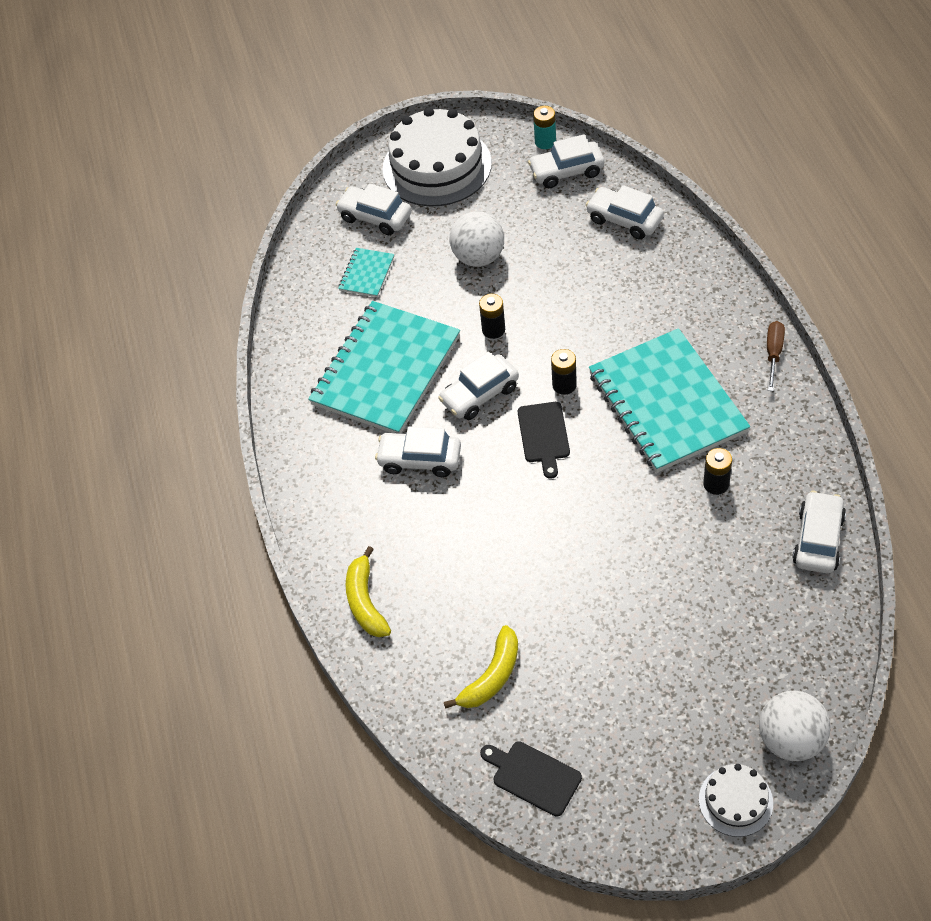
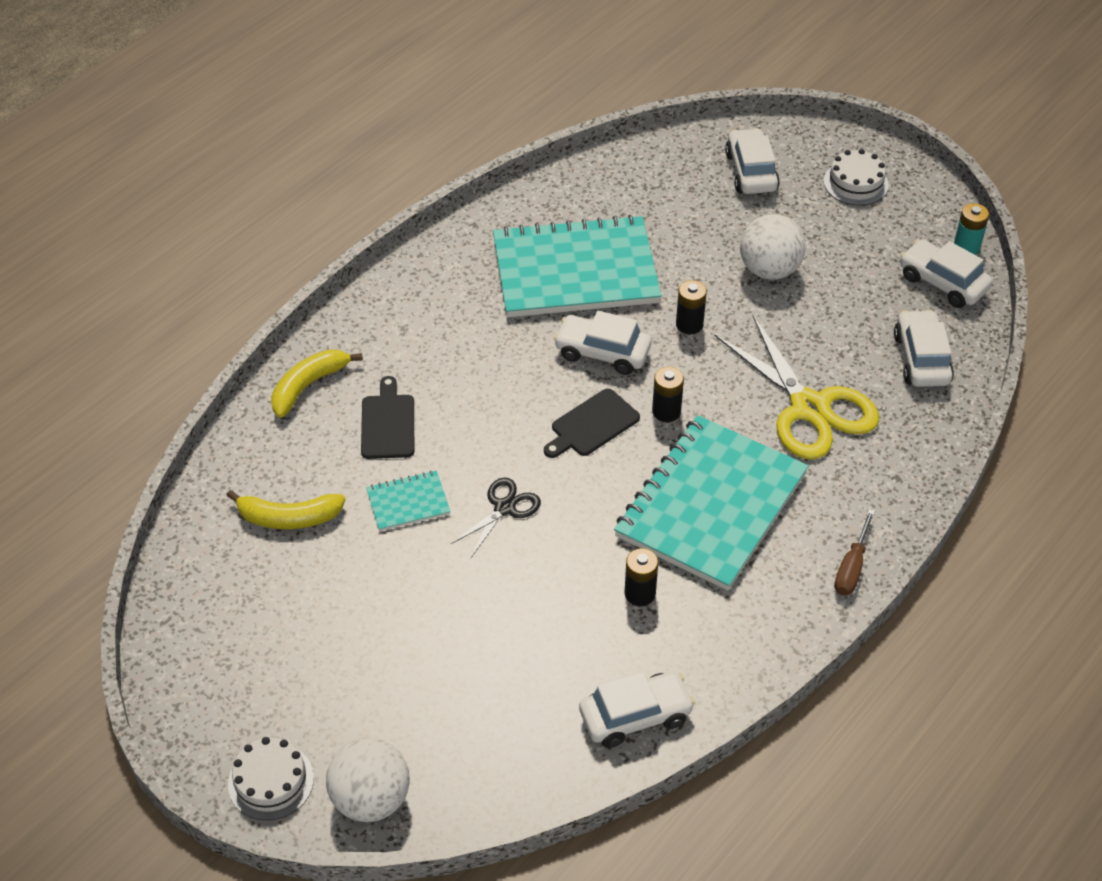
camera: 50 degrees right, 5 degrees down
(366, 274) = (677, 200): turquoise notebook -> turquoise notebook (408, 502)
(420, 460) = (492, 346): white car -> none
(437, 166) = (856, 183): white cake -> white cake, size x0.50
(533, 776) = (201, 602): black cutting board -> black cutting board (388, 423)
(583, 528) = (504, 508): none -> black scissors
(622, 303) = (809, 408): none -> yellow scissors
(773, 353) = (852, 567): brown screwdriver -> brown screwdriver turned 135 degrees clockwise

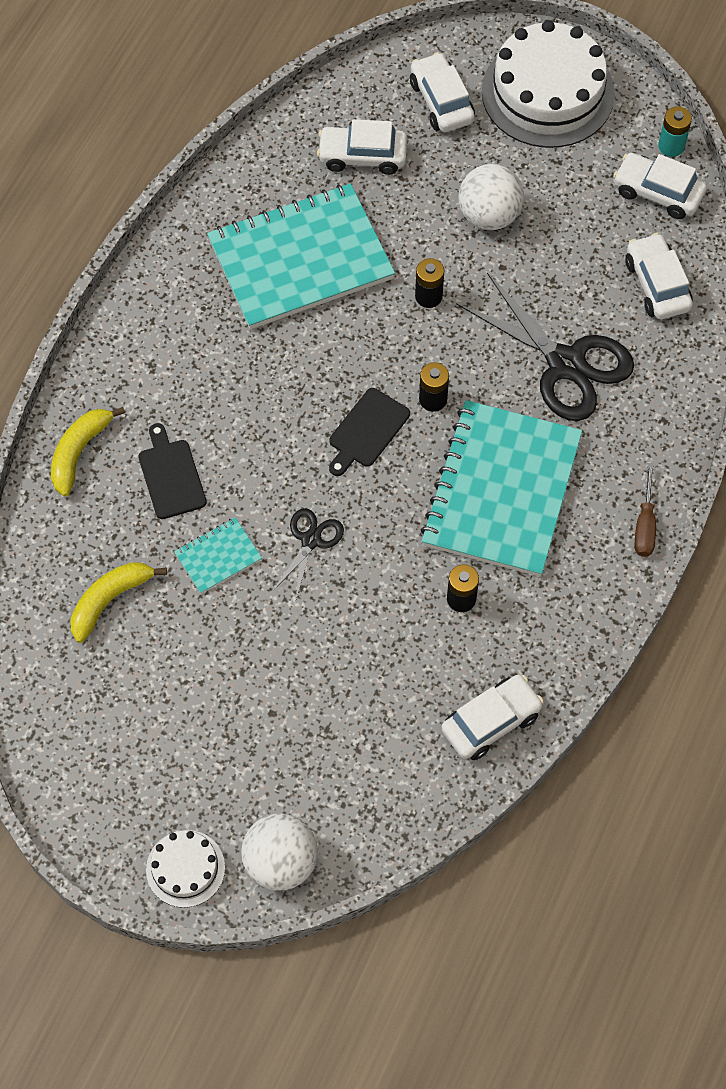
camera: 15 degrees left, 15 degrees up
(289, 518) = (110, 600): yellow banana -> yellow banana turned 150 degrees clockwise
(602, 352) = (354, 348): white car -> white car (362, 156)
(809, 408) = (566, 364): yellow scissors -> black scissors
(856, 183) = (547, 93): white cake -> white cake, size x2.02

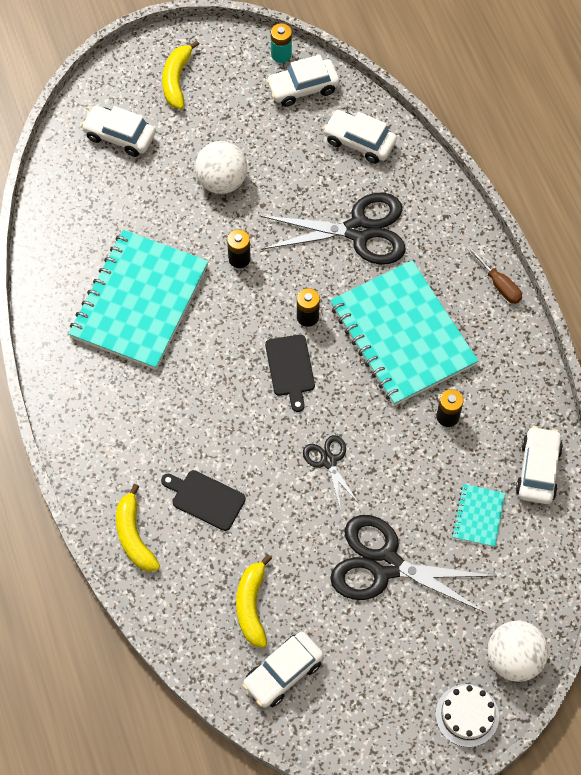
camera: 45 degrees left, 0 degrees up
(218, 556) = (286, 520): turquoise notebook -> turquoise notebook (478, 516)
(260, 674) = (385, 565): none -> black scissors
(362, 156) = (108, 208): white car -> white car (283, 673)
(547, 93) = (177, 80): white cake -> yellow banana

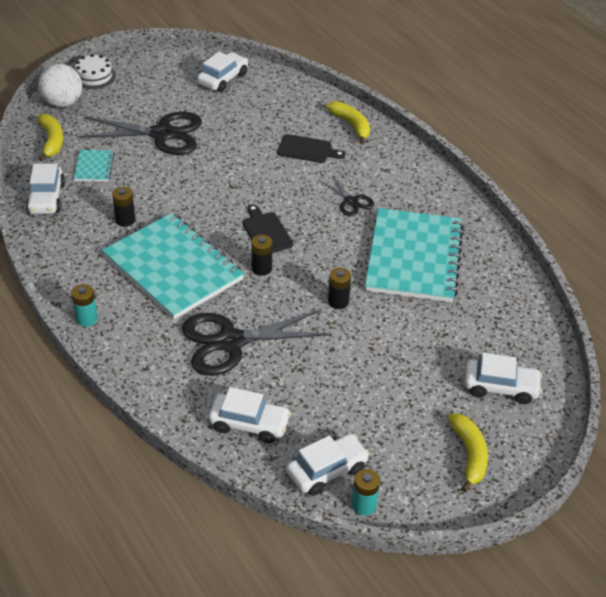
camera: 165 degrees right, 20 degrees down
(222, 181) = (379, 363): white ball -> none
(252, 606) = (254, 104): yellow banana -> yellow banana (51, 141)
(329, 461) = (218, 181): black scissors -> black scissors (351, 201)
(499, 284) = (86, 319): brown screwdriver -> turquoise battery

